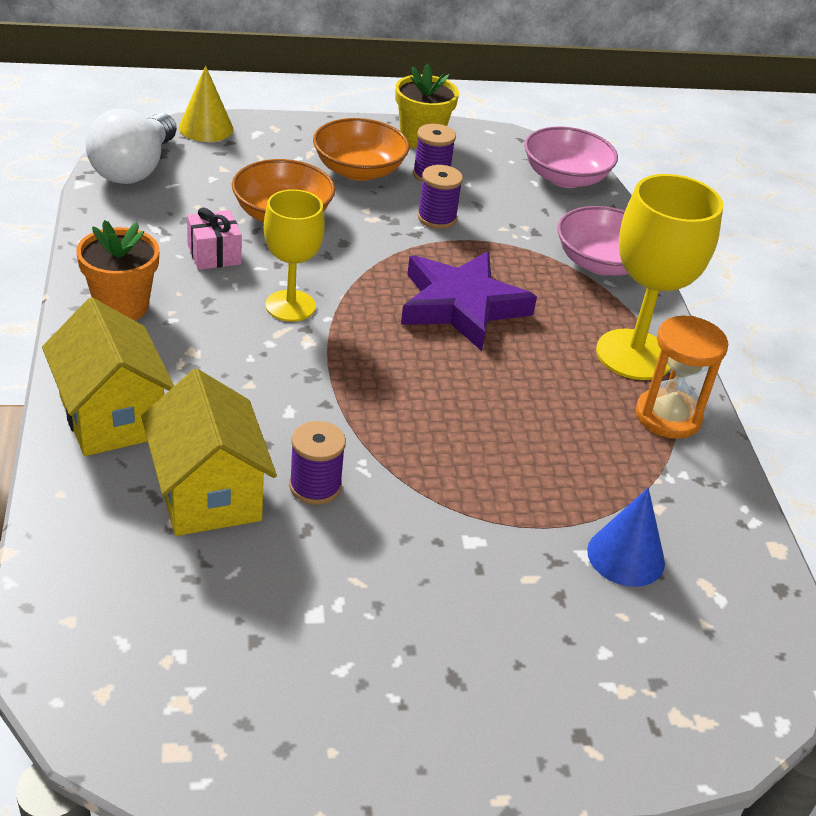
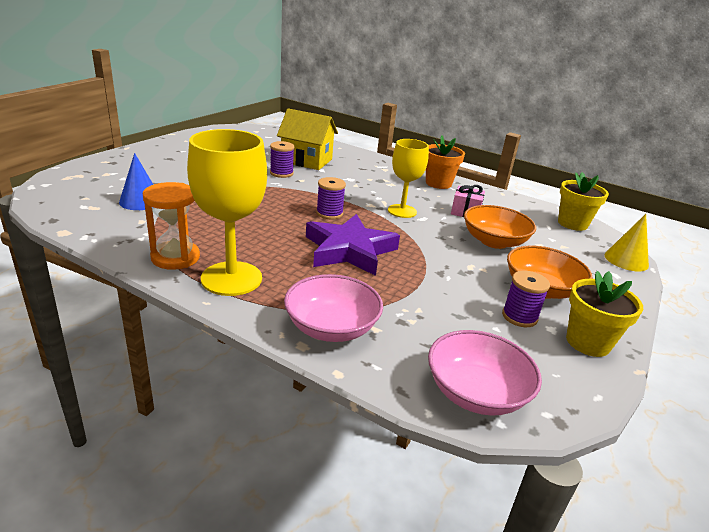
camera: 130 degrees right, 10 degrees down
(112, 416) = (368, 162): yellow house -> none
(134, 169) = (572, 223): white light bulb -> yellow flower pot
(437, 218) = (453, 289): purple spool -> purple spool (329, 213)

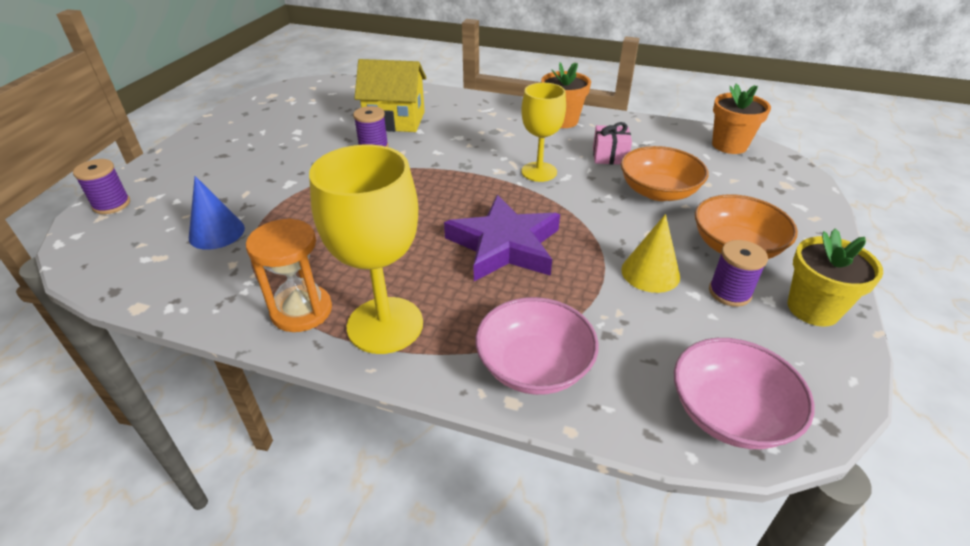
camera: 10 degrees left, 10 degrees up
(329, 213) = (457, 196): purple spool -> purple spool (112, 205)
(572, 223) = (729, 145): yellow flower pot -> orange flower pot
(626, 260) = (804, 183): yellow cone -> yellow cone (650, 273)

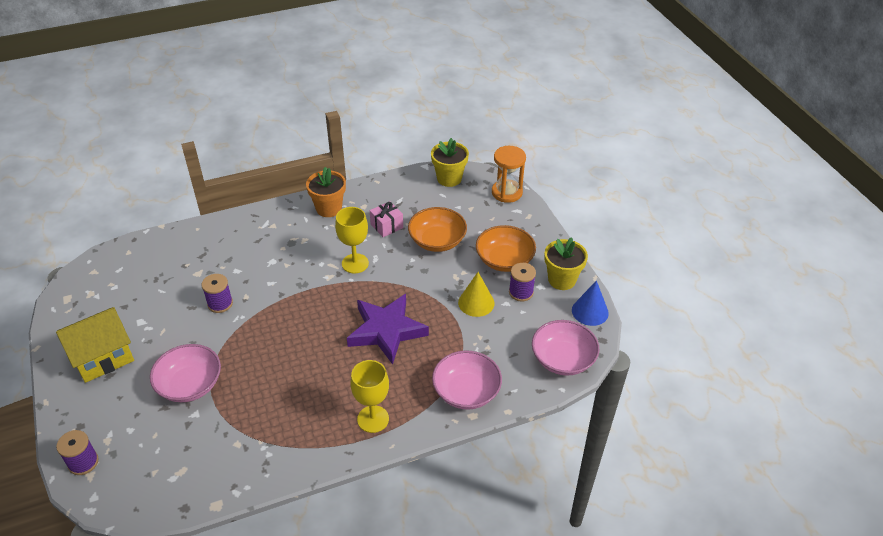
camera: 40 degrees left, 5 degrees up
(216, 233) = (196, 432): blue cone -> blue cone (590, 311)
(266, 193) = (190, 385): none -> pink bowl
(301, 311) = (318, 442): orange hourglass -> orange hourglass (507, 192)
(385, 325) = (373, 419): yellow goblet -> yellow goblet, size x0.65
(395, 120) = (207, 270): yellow house -> yellow house (103, 357)
(729, 145) = (449, 178): orange flower pot -> yellow flower pot

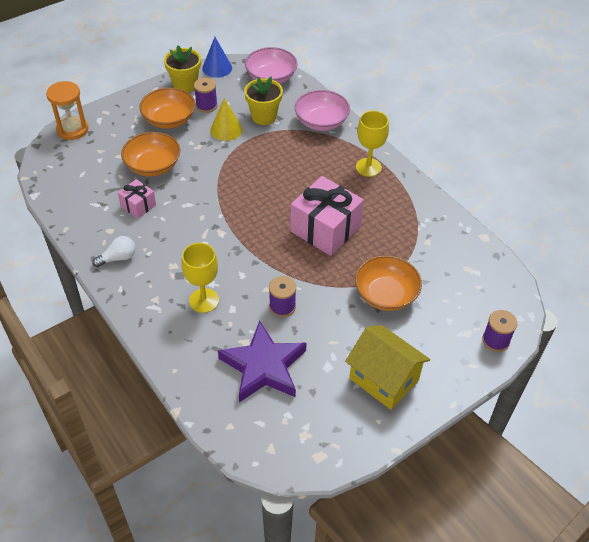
camera: 105 degrees left, 5 degrees up
(190, 385) = (386, 294): pink bowl -> orange bowl
(297, 356) = (325, 229): none -> pink gift
(329, 208) = (118, 258): orange flower pot -> white light bulb
(355, 263) = (198, 217): yellow goblet -> yellow goblet (204, 300)
(386, 331) = (276, 178): purple star -> purple star (263, 366)
(449, 178) = (54, 173): yellow flower pot -> yellow flower pot (264, 116)

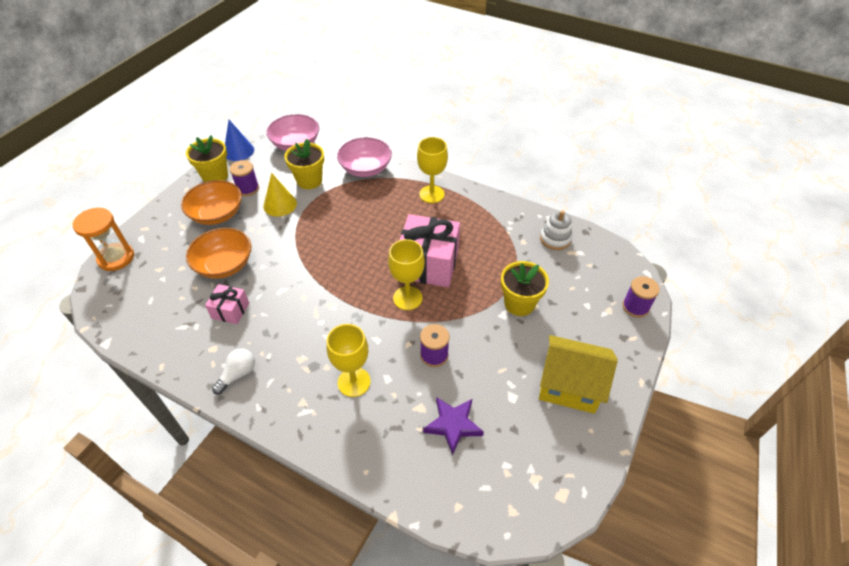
camera: 25 degrees left, 0 degrees up
(263, 366) = (453, 425): purple star -> purple star, size x0.61
(289, 251) = (407, 298): none -> yellow goblet
(386, 294) = (519, 304): orange bowl -> yellow flower pot
(460, 251) = (555, 239): none -> white stacking toy

